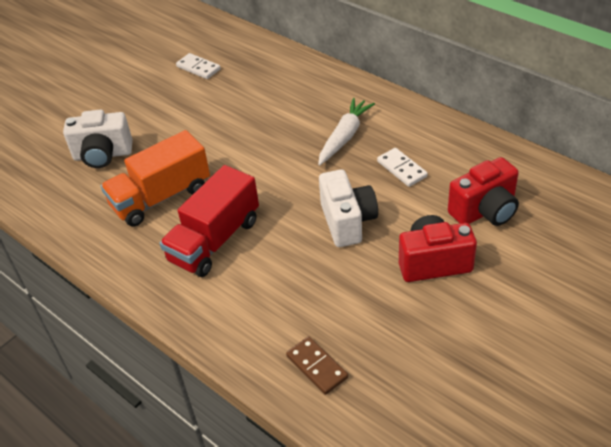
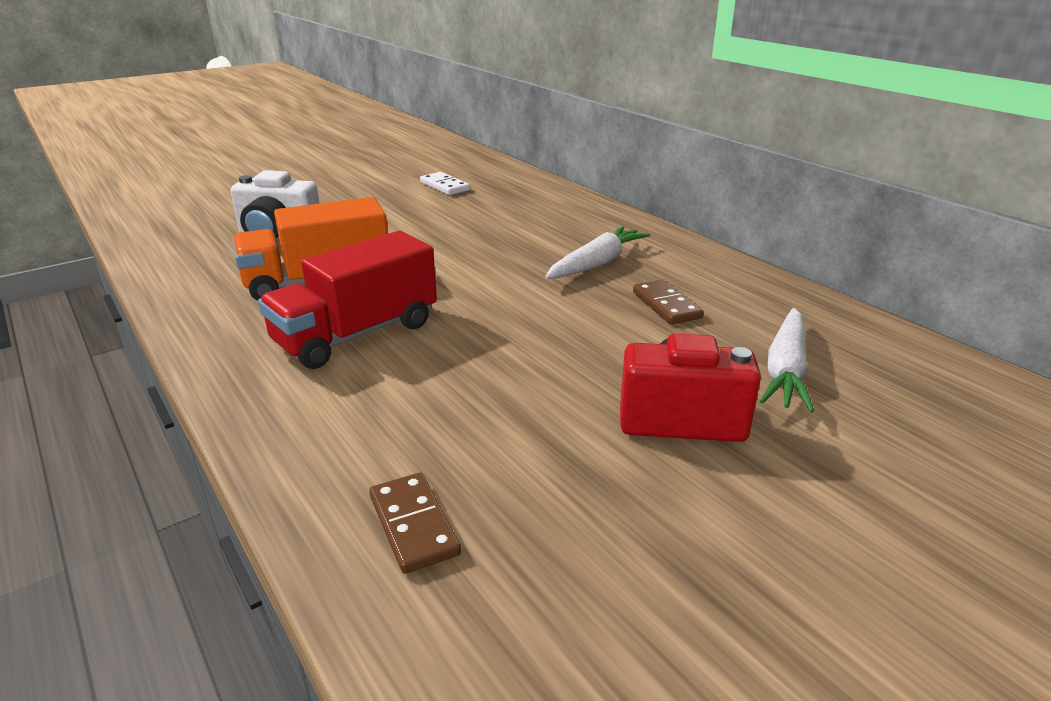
camera: 10 degrees right, 15 degrees down
(347, 222) = (561, 347): white camera -> none
(402, 169) = (666, 305): white domino -> brown domino
(485, 211) = (786, 370): red camera -> white carrot

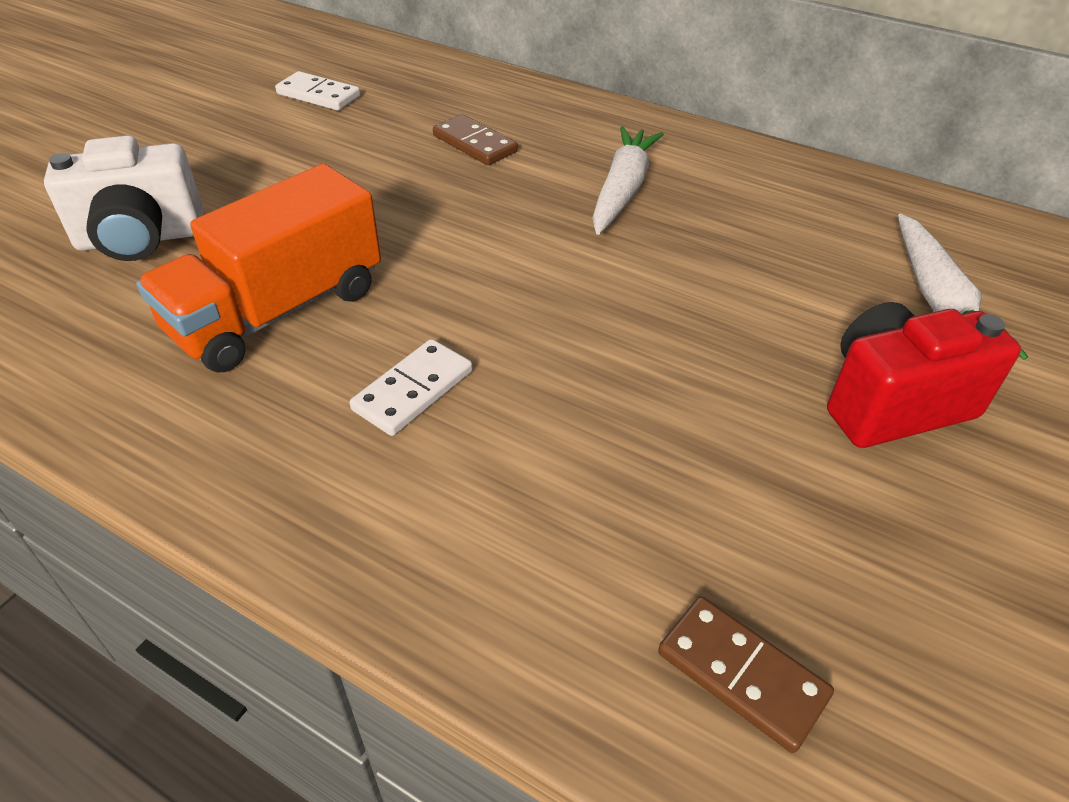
camera: 25 degrees left, 15 degrees up
(356, 334) = (413, 390): red truck -> white domino
(666, 305) = (750, 238): brown domino -> brown domino (475, 144)

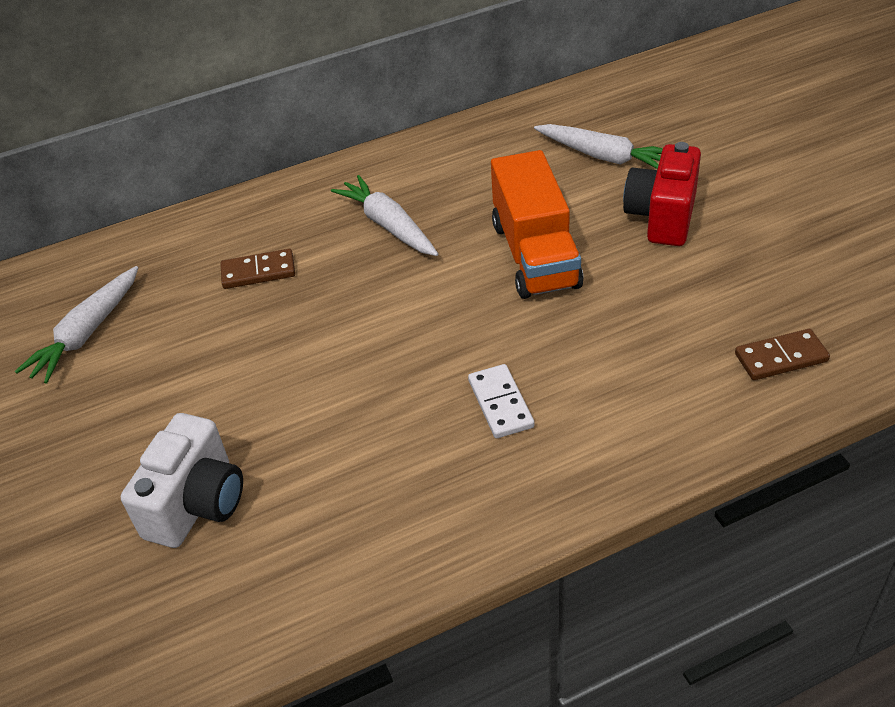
camera: 50 degrees left, 0 degrees up
(277, 311) = (363, 446): orange truck -> orange truck (535, 255)
(318, 95) = (87, 333): white domino -> white carrot

